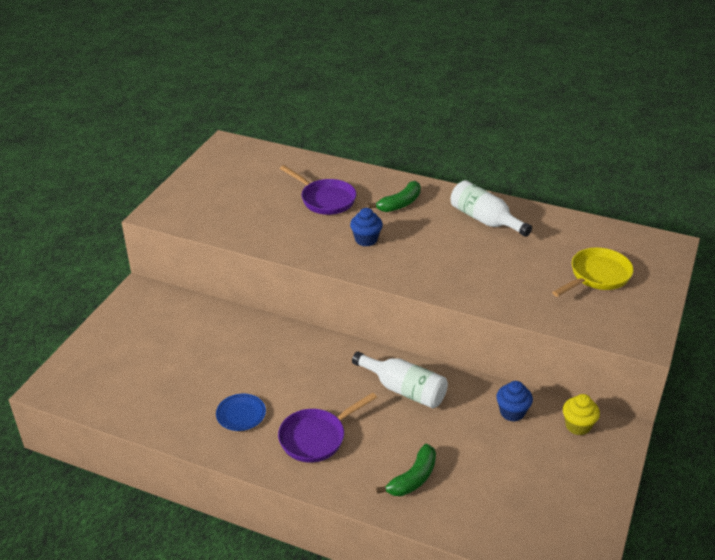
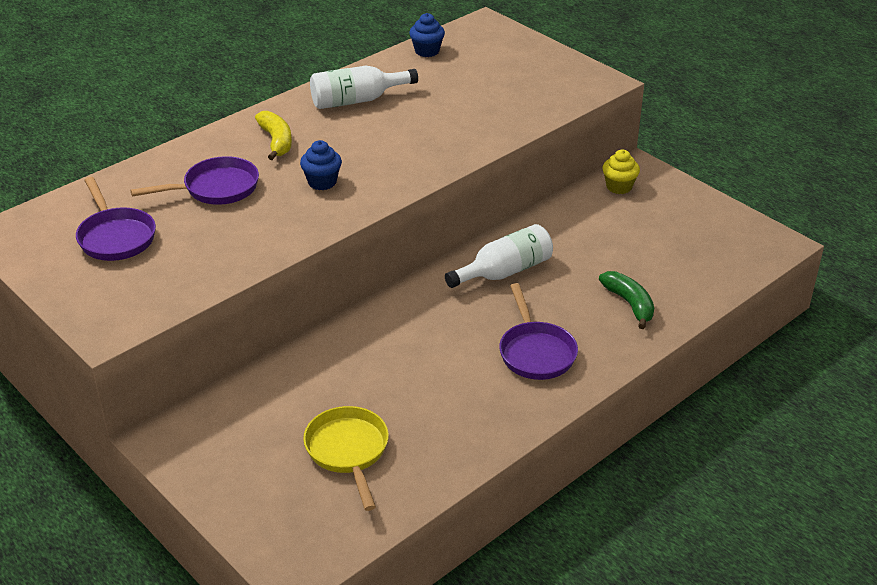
camera: 65 degrees left, 0 degrees up
(241, 414) = (464, 400): blue plate -> none
(247, 182) = (115, 237): none -> purple pan
(400, 204) = (276, 141): green banana -> yellow banana
(512, 412) = (579, 216): blue cupcake -> blue cupcake (427, 51)
(597, 276) = (498, 72): yellow pan -> yellow pan (348, 451)

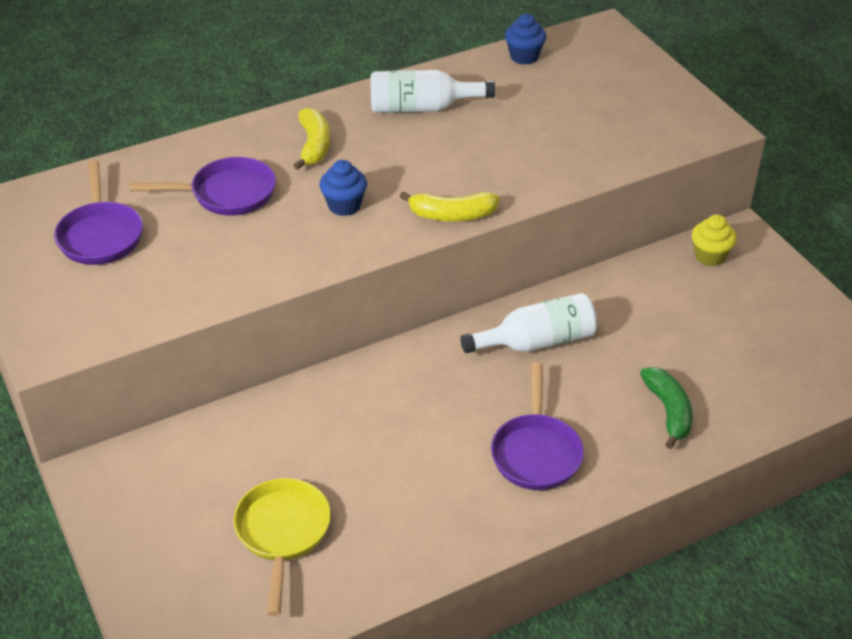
camera: 15 degrees right, 5 degrees up
(416, 175) = (452, 215): none -> yellow banana

